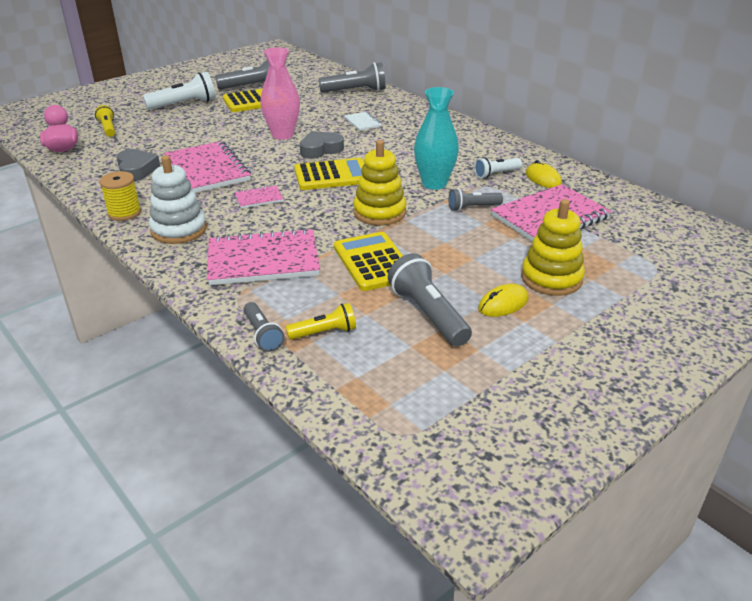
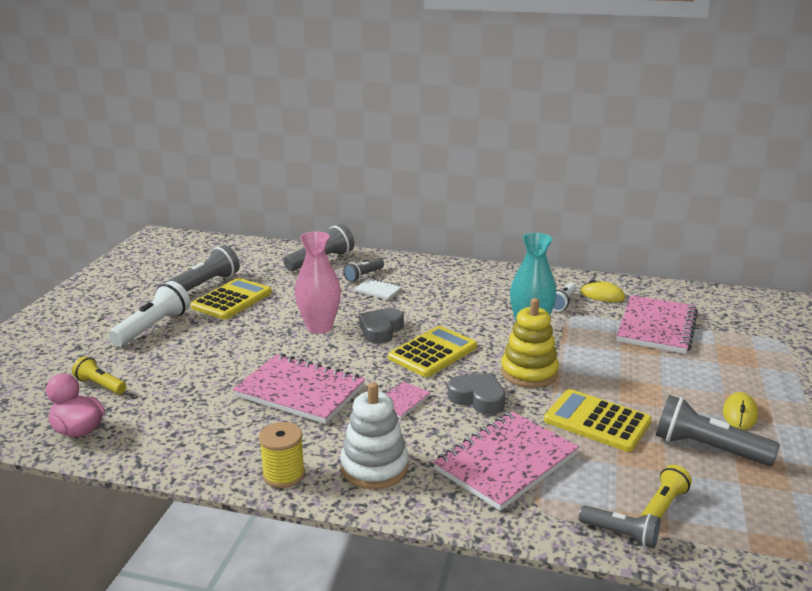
camera: 35 degrees left, 10 degrees down
(136, 169) = (217, 420): grey heart -> grey heart (477, 398)
(472, 207) = (592, 340): grey flashlight -> grey flashlight (364, 276)
(551, 278) = (735, 378): yellow stacking toy -> none

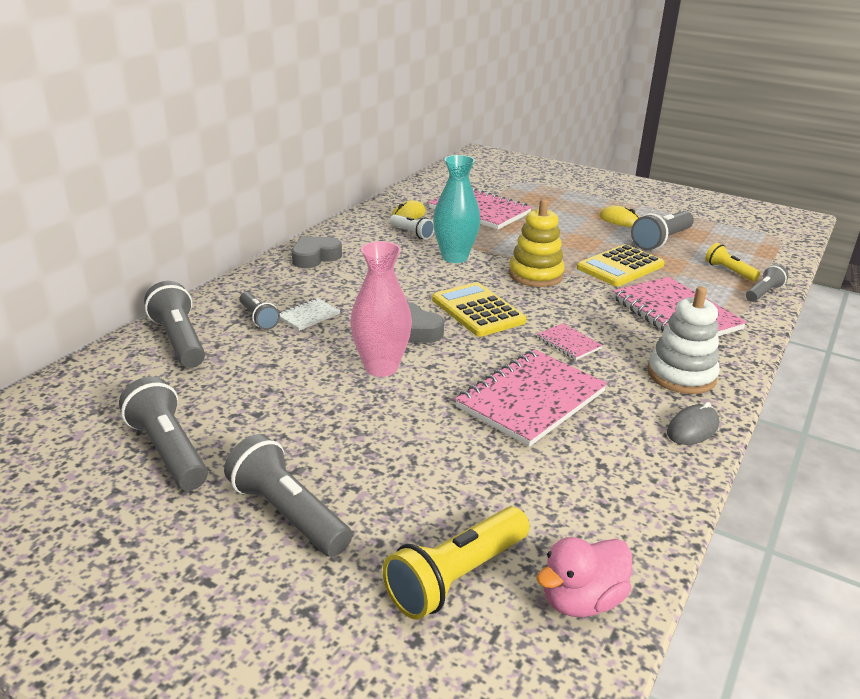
camera: 75 degrees left, 5 degrees up
(100, 385) = (456, 577): yellow flashlight -> yellow flashlight, size x1.67
(153, 327) = (287, 514): white flashlight -> grey flashlight
(232, 300) = (246, 428): yellow calculator -> none
(283, 474) = (692, 428): yellow spool -> grey mouse
(477, 398) = (573, 306): grey heart -> grey heart (315, 257)

